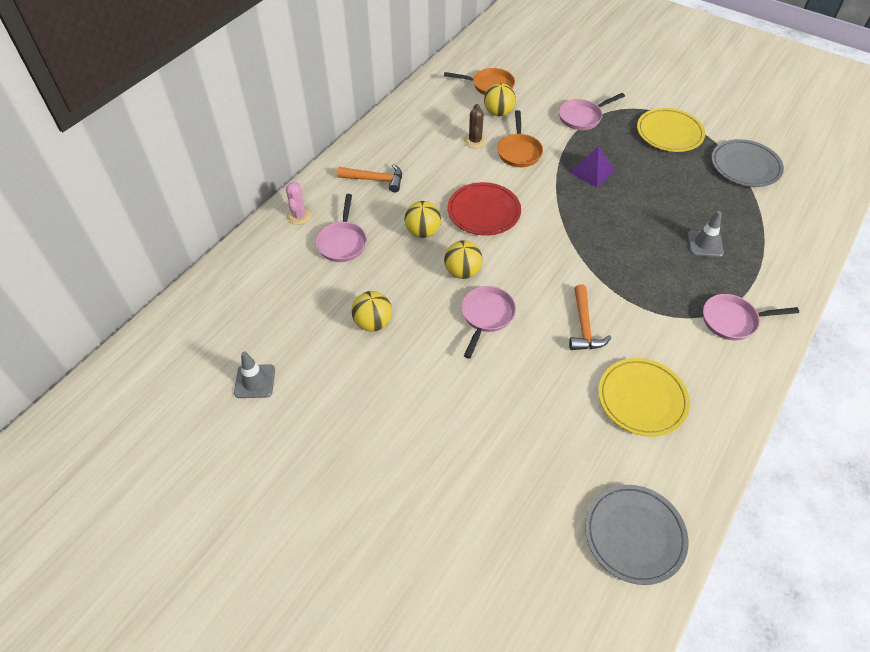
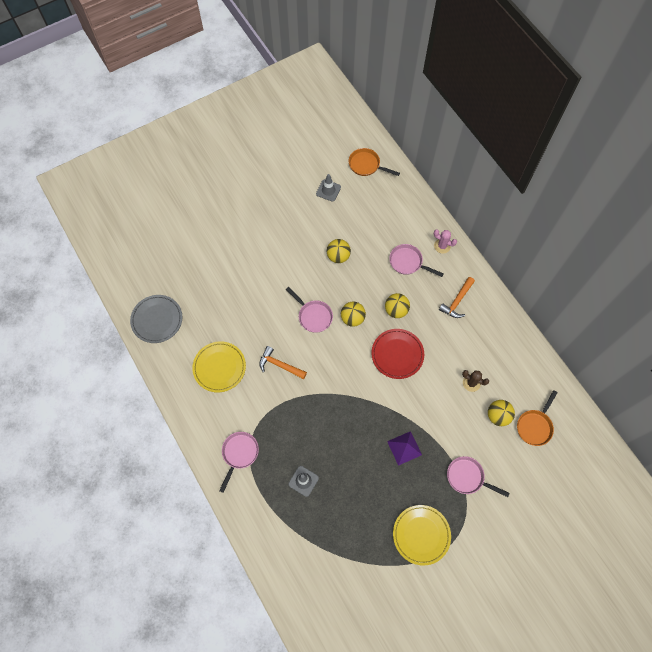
camera: 115 degrees right, 15 degrees up
(519, 151) = (447, 408): orange pan -> orange pan (366, 165)
(582, 117) = (467, 477): pink pan -> pink pan turned 60 degrees counterclockwise
(745, 166) = (360, 568): grey plate -> none

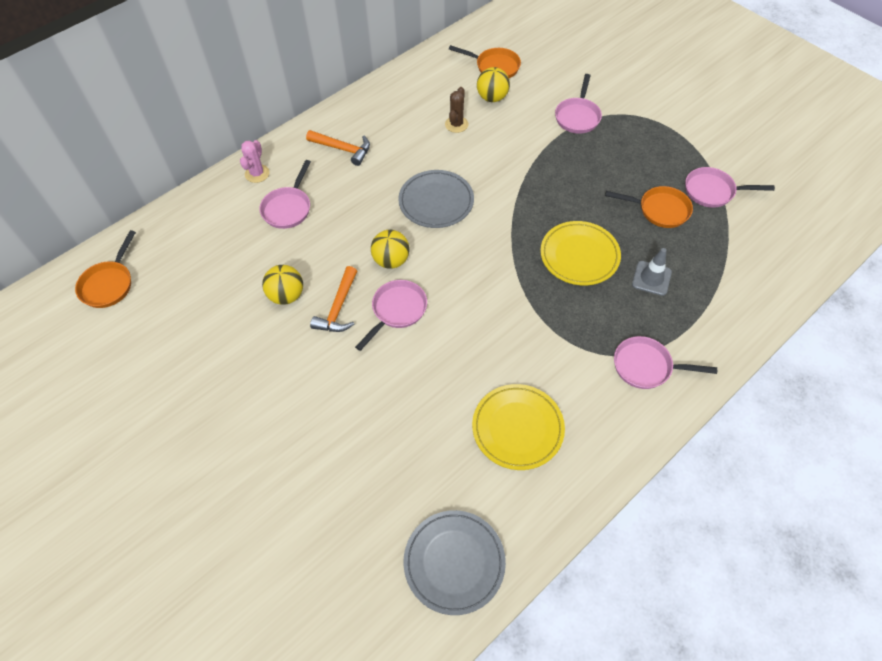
camera: 100 degrees left, 10 degrees down
(279, 365) = (489, 341): orange hammer -> orange hammer (338, 308)
(328, 190) = (159, 330): grey traffic cone -> none
(361, 509) = (660, 210): none -> orange pan
(372, 557) = (712, 191): none -> pink pan
(396, 310) = (368, 212): yellow ball -> none
(397, 354) = (436, 201): red plate -> grey plate
(404, 448) = (564, 178): purple pyramid -> none
(421, 535) = (664, 149): yellow plate -> yellow plate (579, 255)

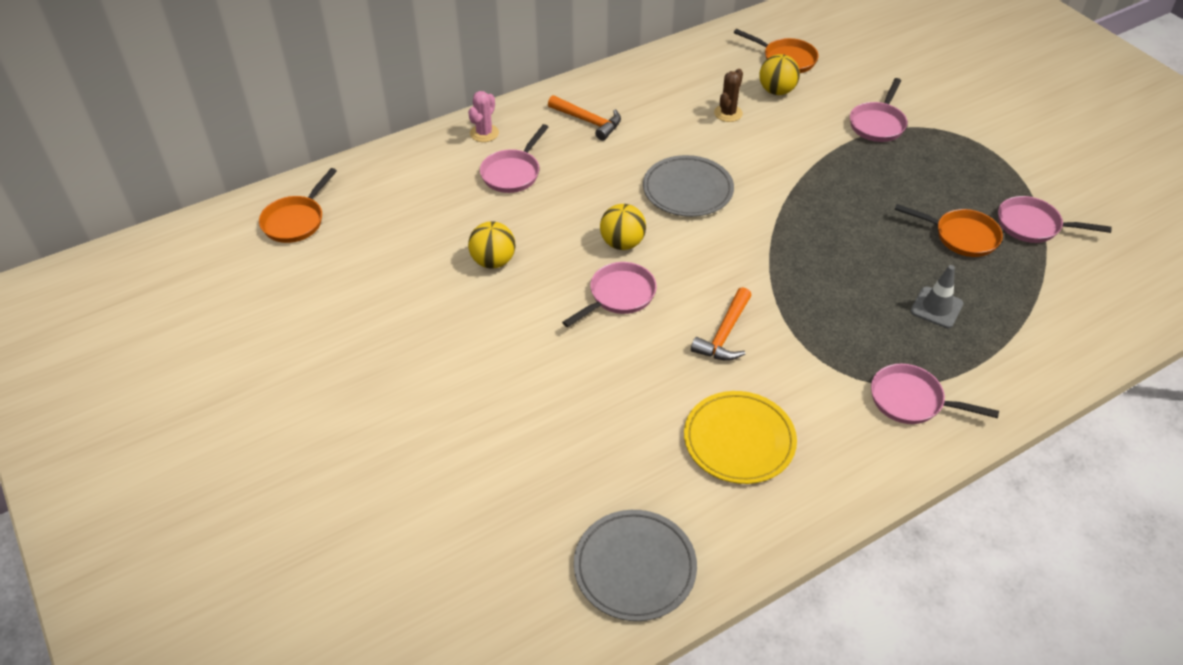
camera: 10 degrees right, 10 degrees down
(338, 308) = (550, 283): orange hammer -> orange hammer (724, 334)
(579, 255) = (851, 270): yellow plate -> none

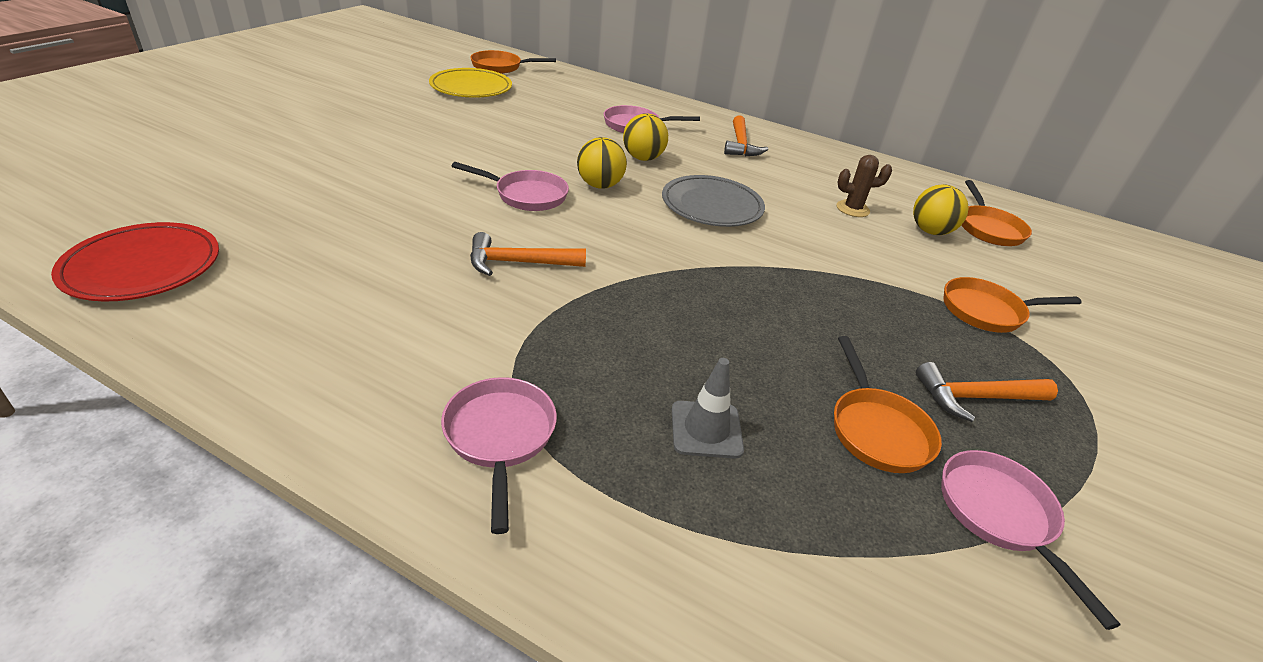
camera: 55 degrees right, 10 degrees down
(484, 133) = (668, 108): pink cactus -> none
(493, 261) = (521, 135): yellow ball -> yellow ball (643, 158)
(635, 567) = (143, 267): grey plate -> red plate
(739, 440) = (356, 301): yellow plate -> yellow plate (471, 88)
(877, 124) = (987, 311): pink pan -> orange pan
(951, 180) = (975, 397): none -> orange hammer

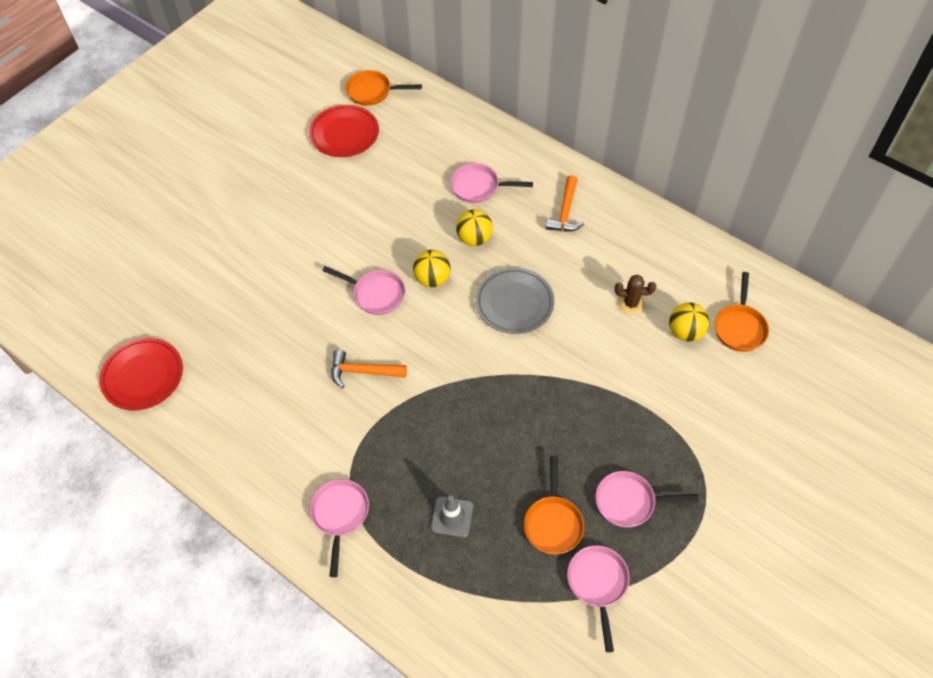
camera: 15 degrees right, 20 degrees up
(471, 88) = (344, 134): yellow plate -> red plate
(975, 397) = (629, 502): orange hammer -> pink pan
(987, 311) = (682, 424): orange pan -> none

